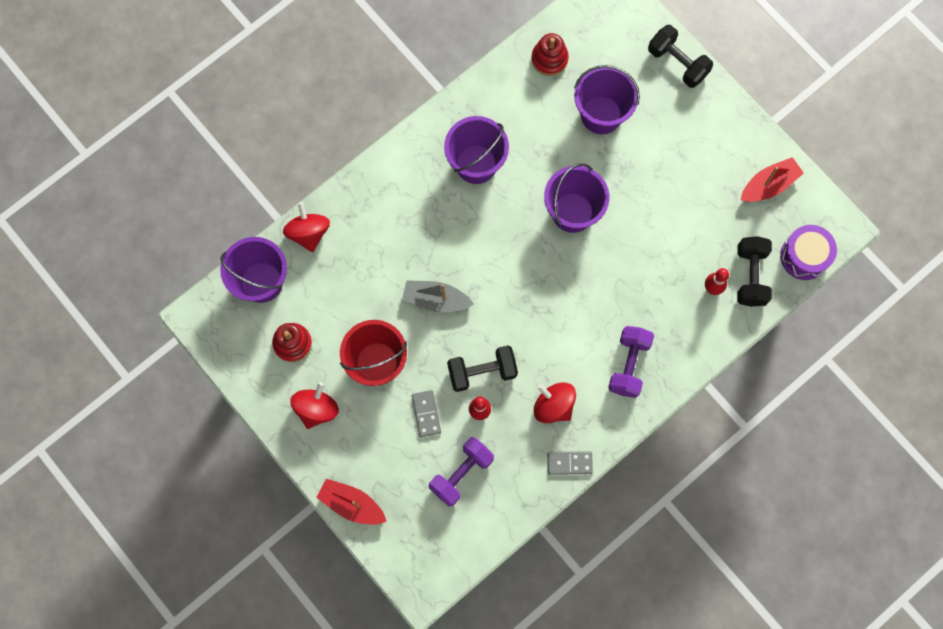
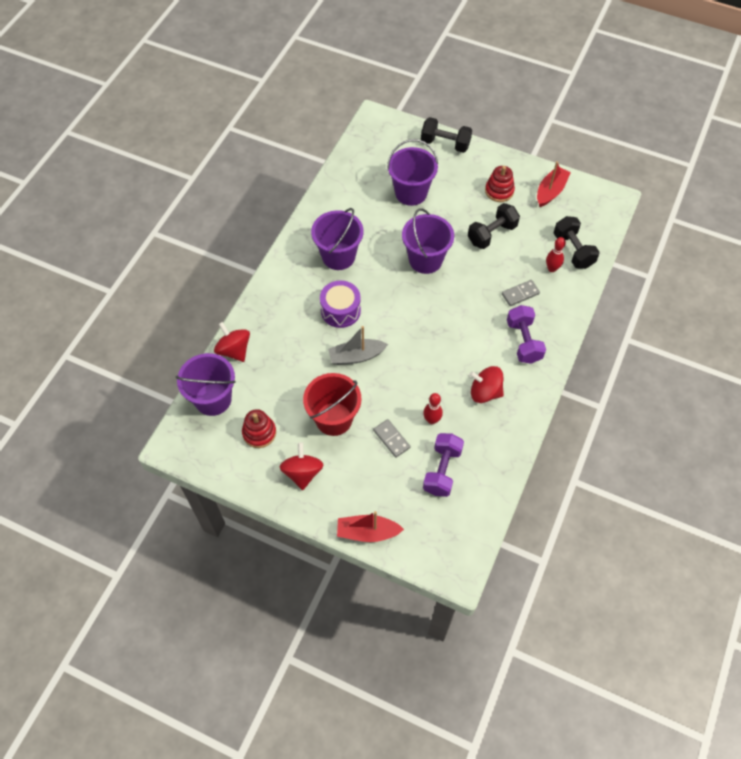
camera: 25 degrees left, 15 degrees down
(482, 372) = (418, 391): black dumbbell -> black dumbbell (492, 234)
(549, 59) = (355, 173): red stacking toy -> red stacking toy (499, 191)
(569, 463) = (520, 427): grey domino -> grey domino (520, 294)
(804, 256) = (601, 224): purple drum -> purple drum (340, 310)

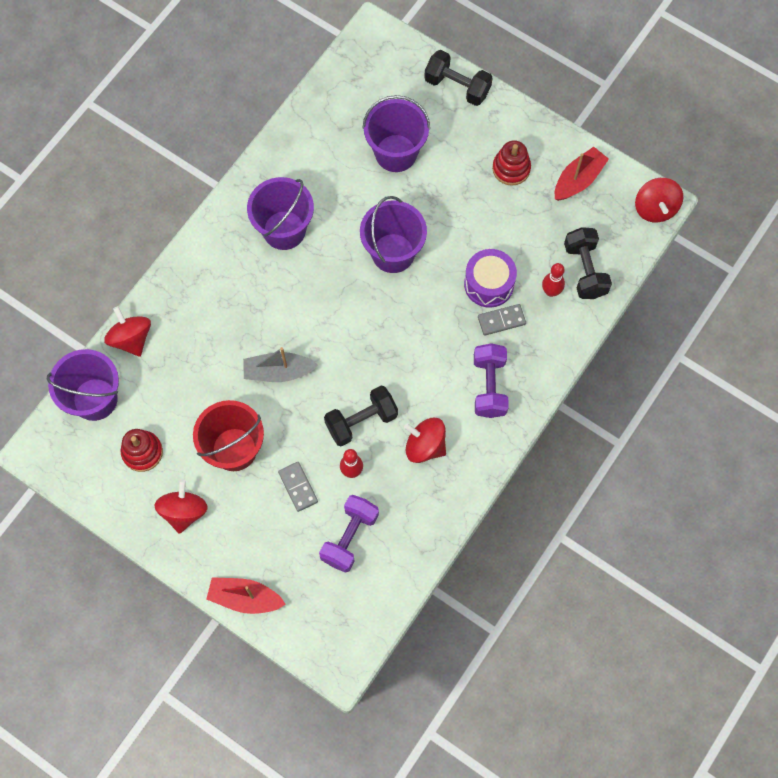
camera: 10 degrees right, 10 degrees up
(340, 310) = (271, 306): purple drum -> purple drum (489, 284)
(492, 234) = (486, 230): black dumbbell -> black dumbbell (361, 421)
(612, 202) = (655, 208): none -> red spinning top

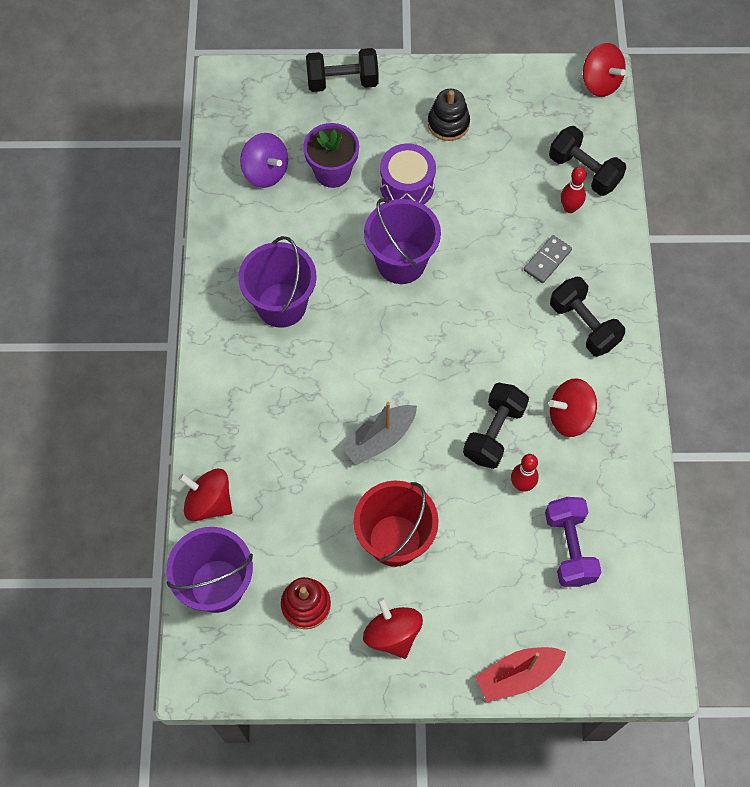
camera: 35 degrees left, 5 degrees down
(298, 487) = (484, 534): grey domino -> none
(348, 123) = (266, 172): none -> purple spinning top
(396, 153) = (332, 172): purple bucket -> purple flower pot
(489, 284) = (510, 235): purple drum -> purple drum (407, 185)
(489, 386) = (583, 325): purple dumbbell -> black dumbbell
(511, 168) = (448, 123): red stacking toy -> black stacking toy
(578, 180) = (515, 98): red boat -> none

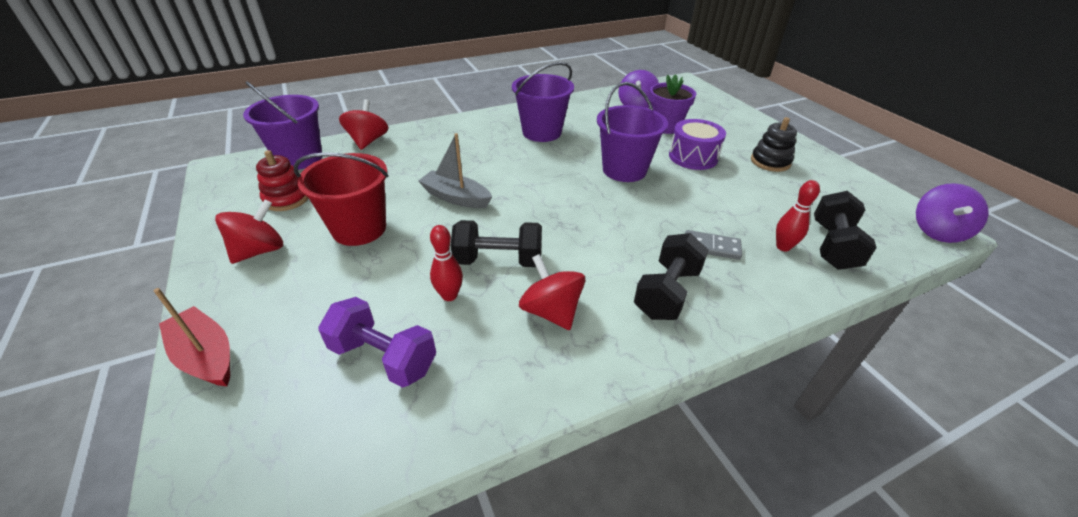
camera: 65 degrees right, 25 degrees down
(342, 81) = (739, 115): black dumbbell -> none
(569, 548) = (383, 357): purple dumbbell -> purple dumbbell turned 60 degrees clockwise
(600, 83) = (937, 231): red spinning top -> purple spinning top

